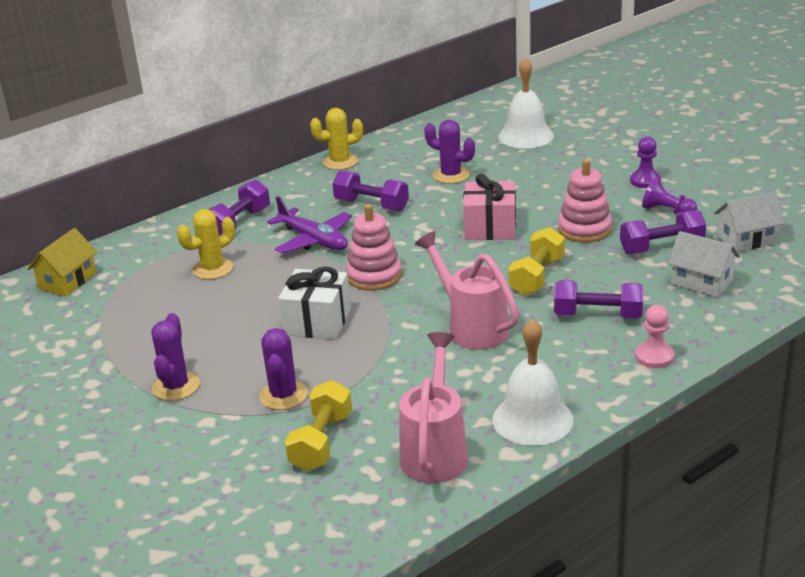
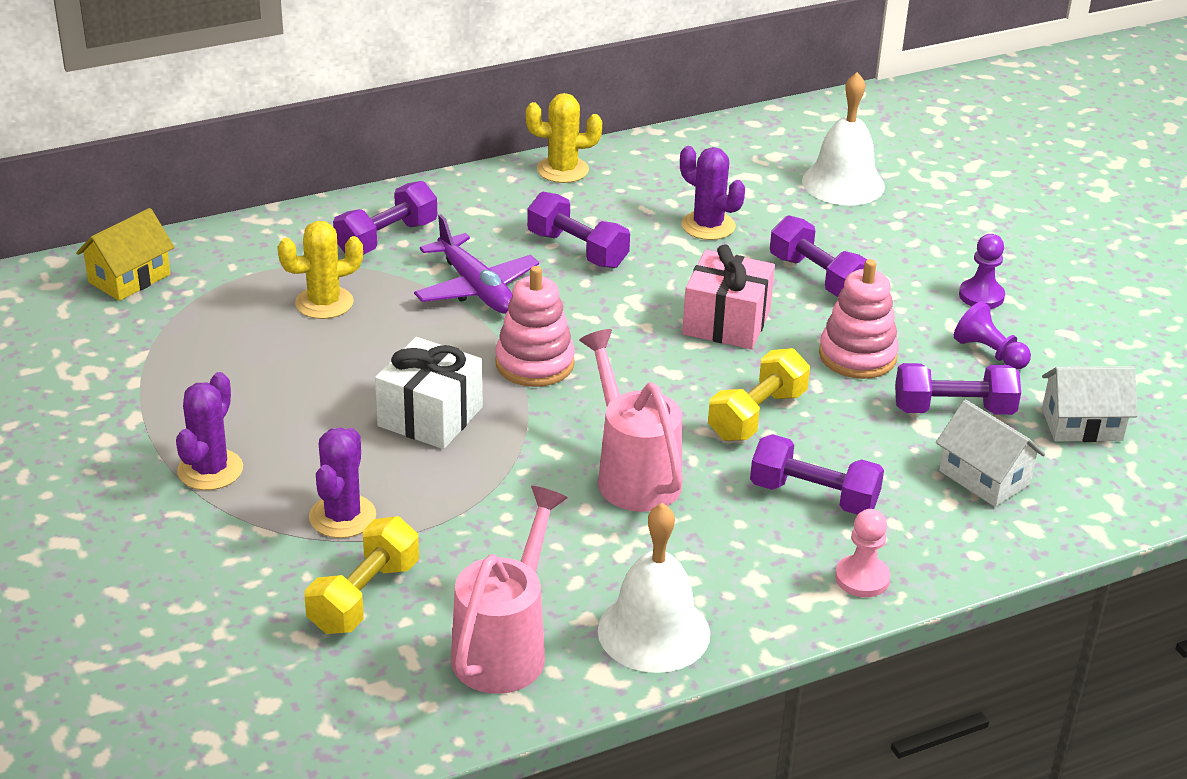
camera: 10 degrees right, 5 degrees up
(536, 190) = (817, 277): none -> purple dumbbell

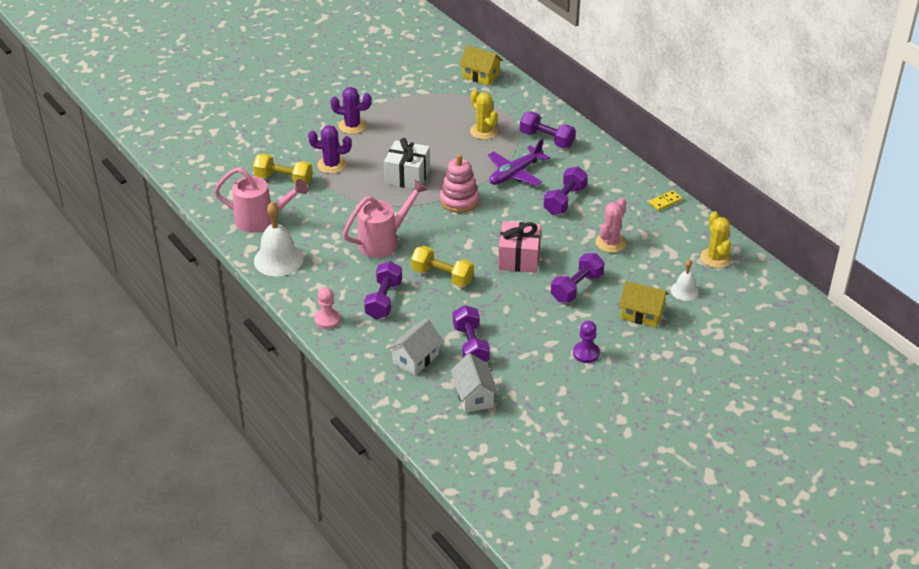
camera: 80 degrees right, 5 degrees up
(562, 170) = (642, 185): yellow cactus -> yellow cactus (715, 258)
(615, 158) = (665, 202): none -> yellow domino
(708, 226) = (610, 243): purple cactus -> pink cactus
(843, 183) = (684, 291): white bell -> white bell, size x0.55
(857, 356) = (507, 307): pink stacking toy -> none
(892, 229) = (642, 314): none -> yellow house
(989, 353) = (529, 358): purple pawn -> none

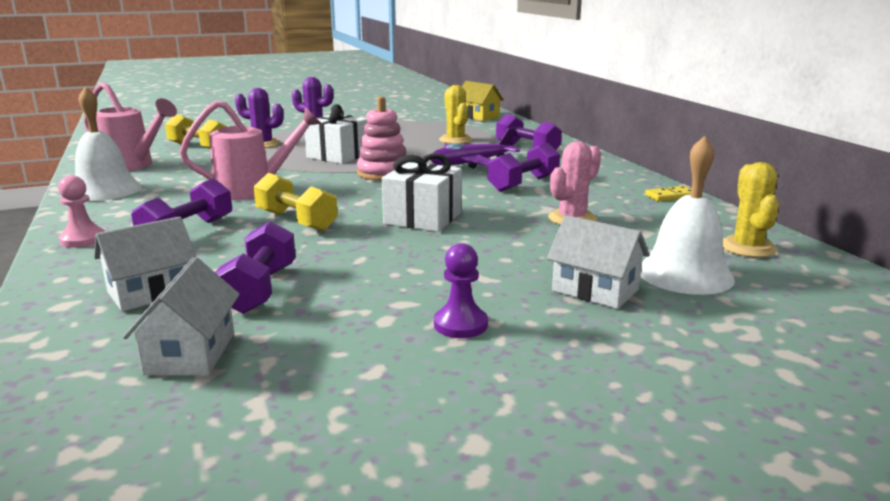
camera: 15 degrees right, 20 degrees down
(519, 258) = (423, 218): pink gift -> white gift
(576, 287) = (493, 251): purple dumbbell -> none
(642, 314) = (595, 290): yellow house -> white house
(684, 291) = (685, 274): white bell -> white bell, size x1.81

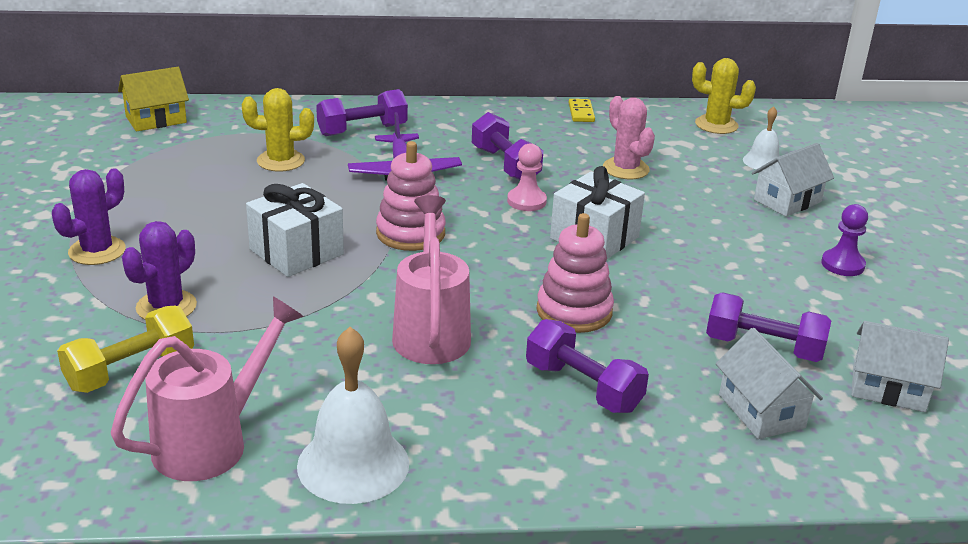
camera: 75 degrees left, 10 degrees up
(83, 239) = (584, 469): pink pawn -> pink pawn (526, 201)
(296, 221) = (574, 311): yellow dumbbell -> pink stacking toy
(685, 274) = (762, 162): white bell -> white bell, size x0.55

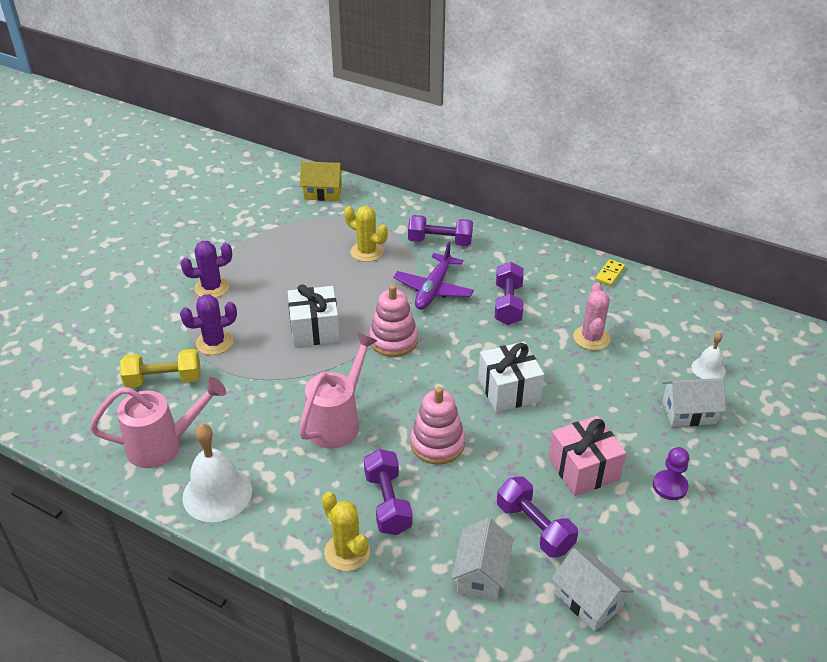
camera: 35 degrees right, 10 degrees up
(526, 201) = (492, 341): pink pawn -> none
(716, 125) = (707, 320): yellow cactus -> yellow cactus (347, 552)
(749, 279) = (583, 469): none -> pink gift

